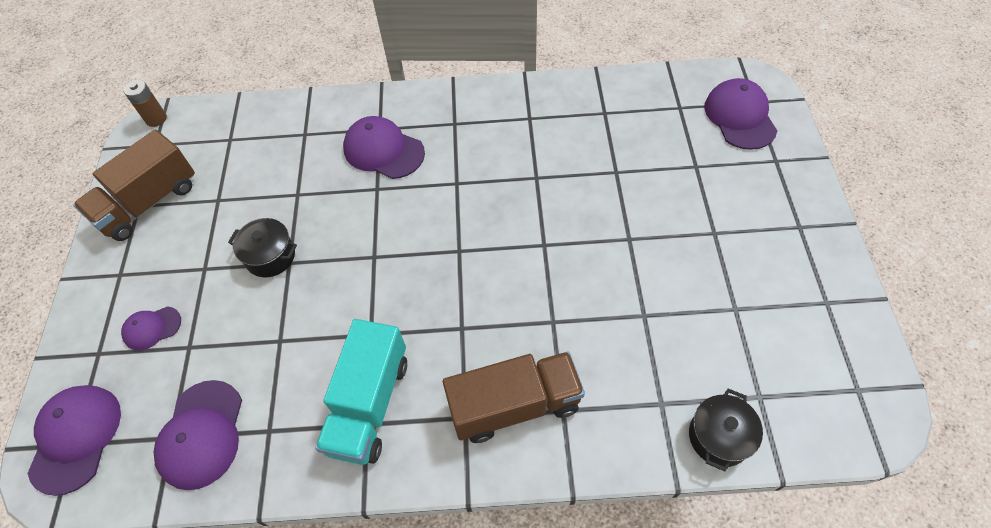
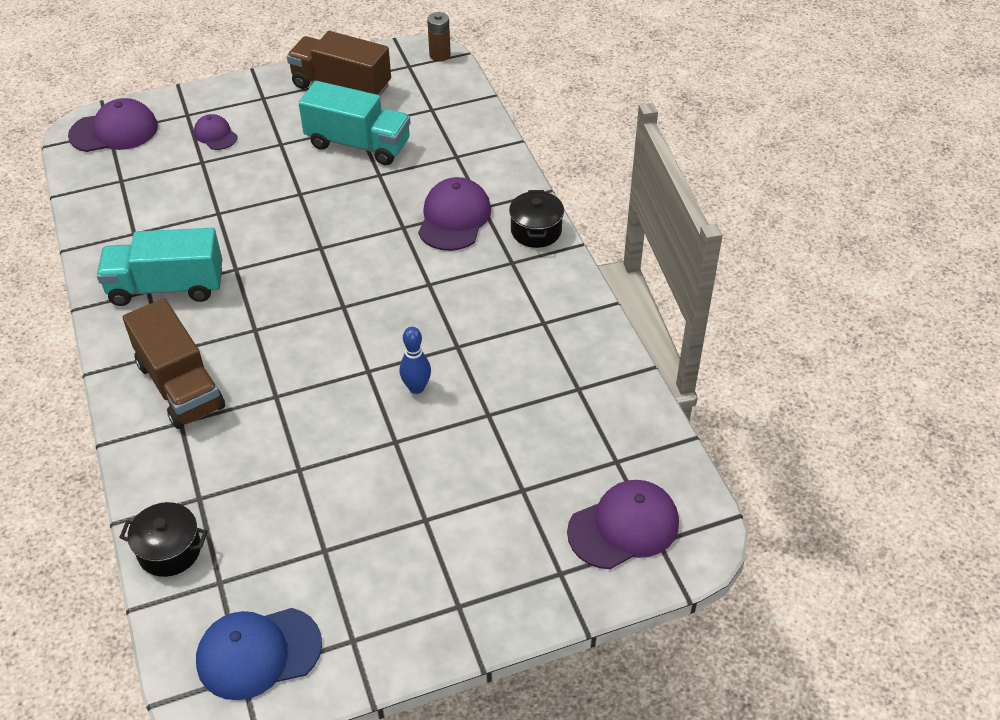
camera: 70 degrees right, 10 degrees down
(201, 434) = (126, 196): purple cap -> none
(244, 203) = (358, 144): none -> turquoise truck
(270, 256) = (303, 179): black pot -> black pot (536, 231)
(574, 213) = (416, 388): none -> blue bowling pin
(836, 374) = (258, 653): none -> blue cap

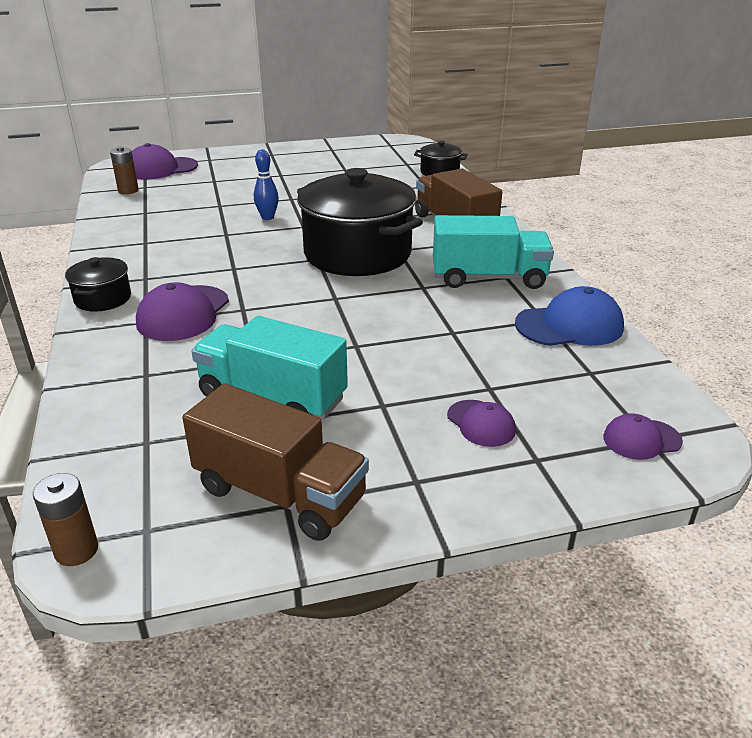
camera: 175 degrees left, 15 degrees down
(114, 131) = (641, 439): purple cap -> purple cap, size x0.57
(258, 653) = (382, 148): blue cap -> blue cap (569, 325)
(300, 318) = (357, 254): none -> black pot
(633, 447) = (128, 190): none -> brown battery

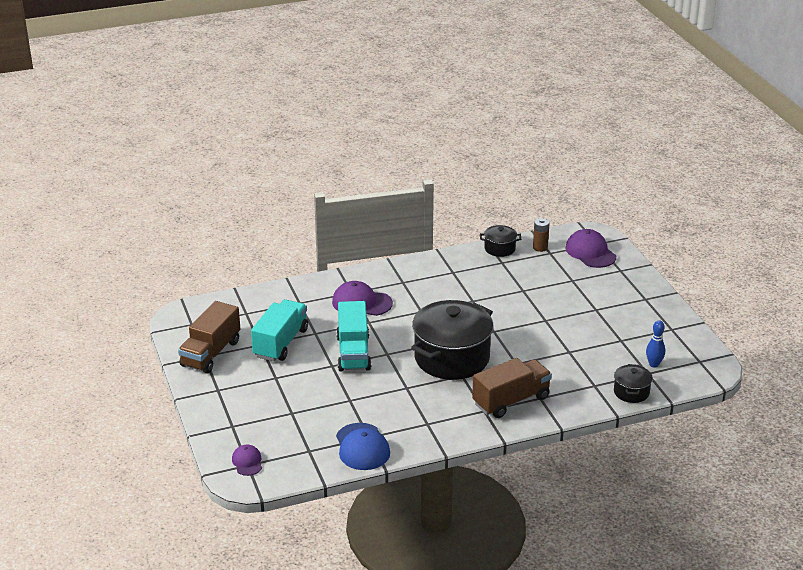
camera: 85 degrees right, 0 degrees up
(76, 550) = (181, 310): brown battery -> none
(103, 299) = (375, 273): black pot -> black pot (499, 249)
(267, 217) = (505, 314): blue bowling pin -> blue bowling pin (654, 364)
(481, 423) = (260, 409): purple cap -> none
(488, 278) = (424, 415): turquoise truck -> turquoise truck (353, 353)

